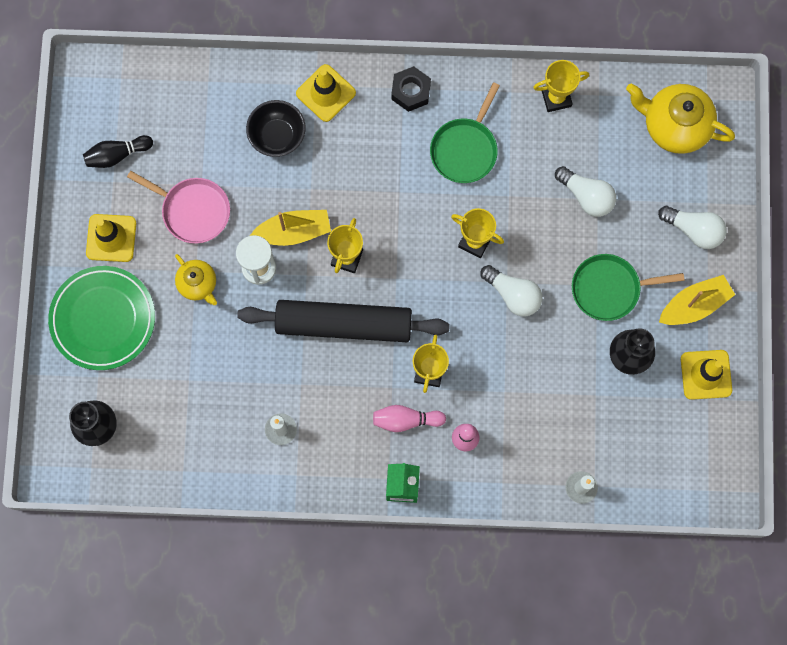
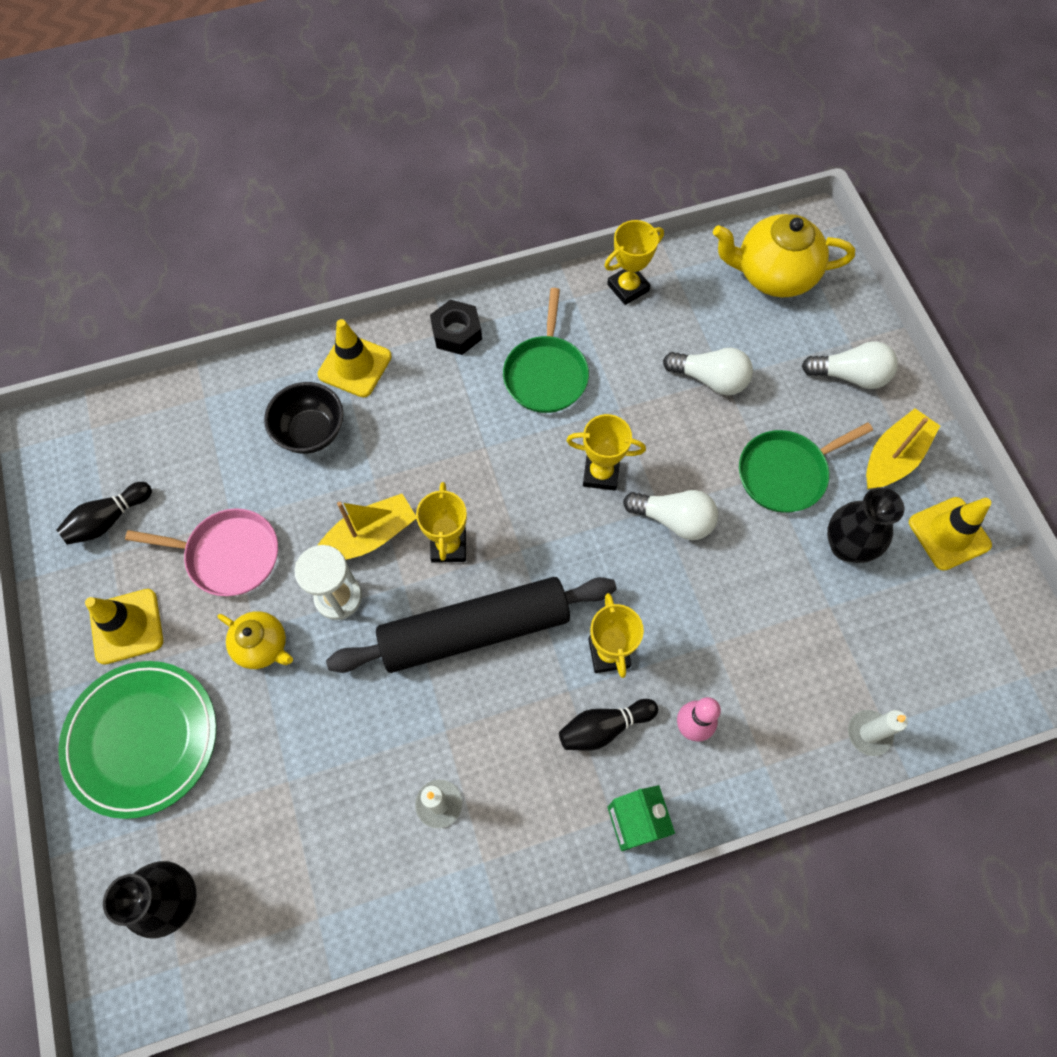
camera: 20 degrees left, 10 degrees down
(406, 420) = (604, 727): pink bowling pin -> black bowling pin

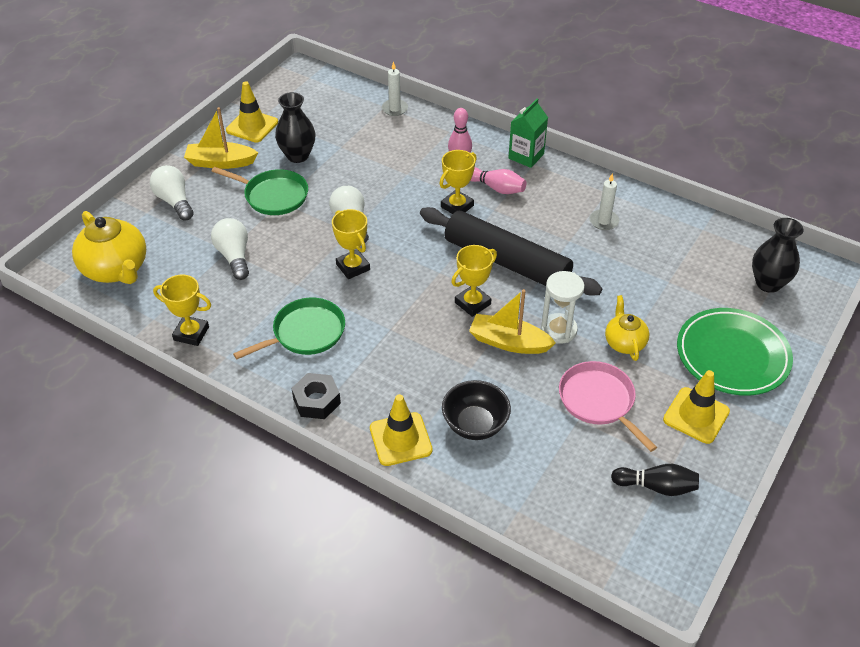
camera: 130 degrees left, 20 degrees down
(604, 727) = (496, 188): black bowling pin -> pink bowling pin

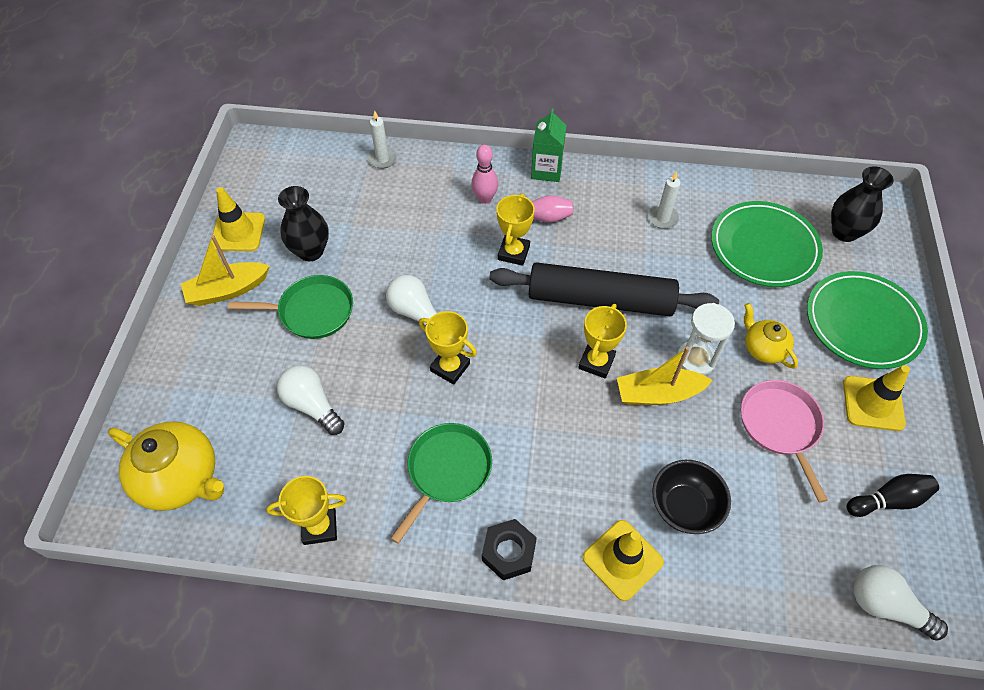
camera: 25 degrees left, 10 degrees up
(174, 201) = (202, 360): white light bulb -> white light bulb (885, 606)
(598, 401) = (780, 426): pink pan -> pink pan turned 45 degrees clockwise
(681, 271) = (763, 247): none -> green plate

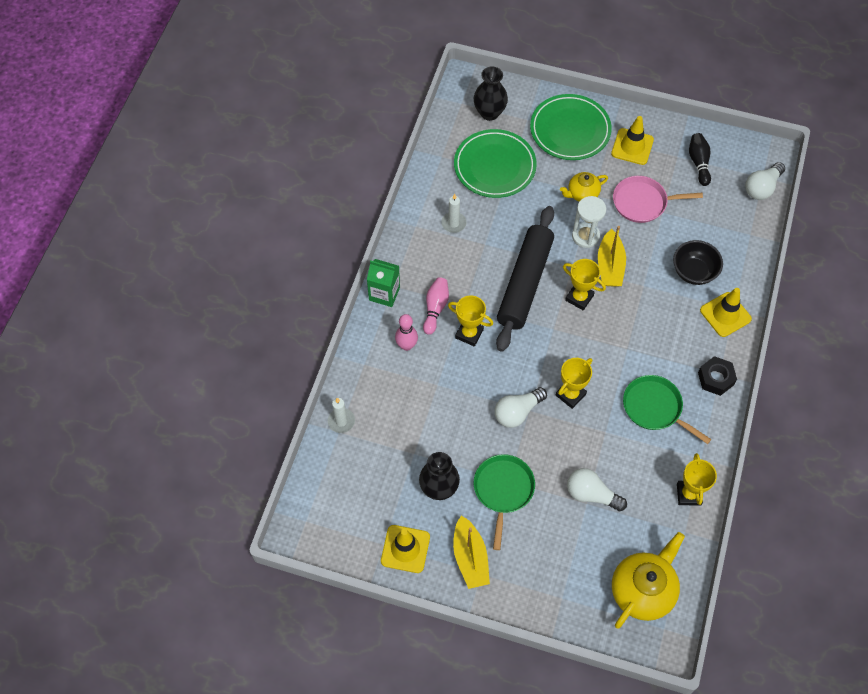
camera: 80 degrees left, 5 degrees up
(312, 405) = (591, 494): white light bulb -> white light bulb turned 60 degrees clockwise

